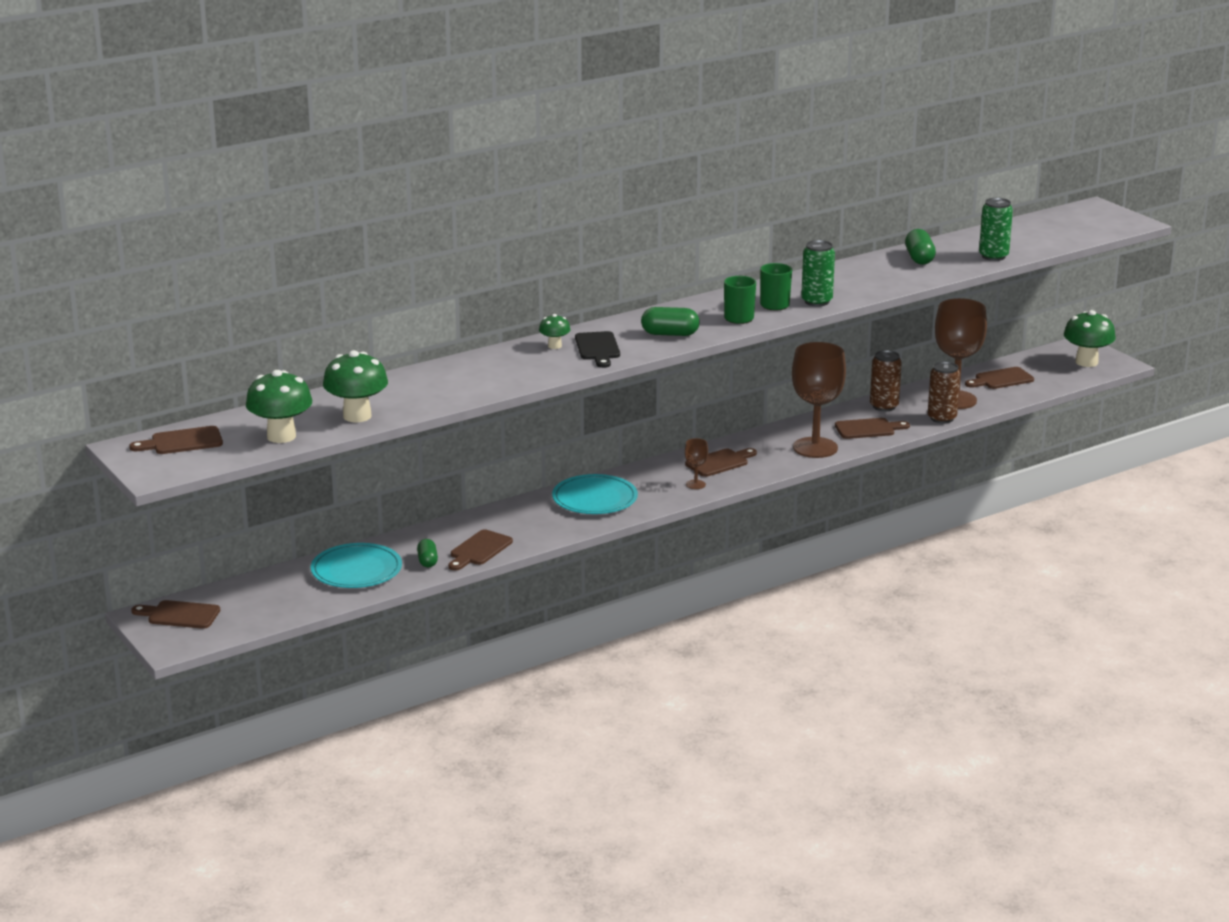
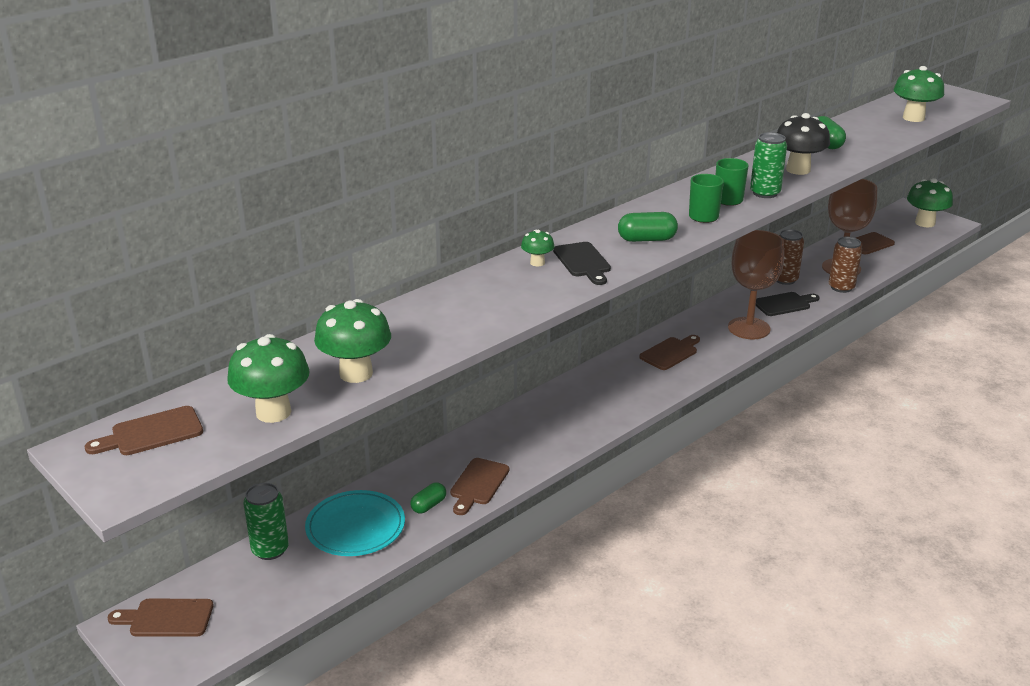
camera: 10 degrees left, 5 degrees up
(427, 561) = (428, 505): green capsule -> green capsule turned 60 degrees clockwise
(594, 499) = (571, 407): turquoise plate -> none
(695, 484) = (660, 380): brown goblet -> none
(868, 282) = (798, 170): none -> black mushroom
(868, 429) = (784, 304): brown cutting board -> black cutting board
(993, 256) = (888, 137): green can -> green can (270, 550)
(1040, 238) = (913, 118): none -> green mushroom

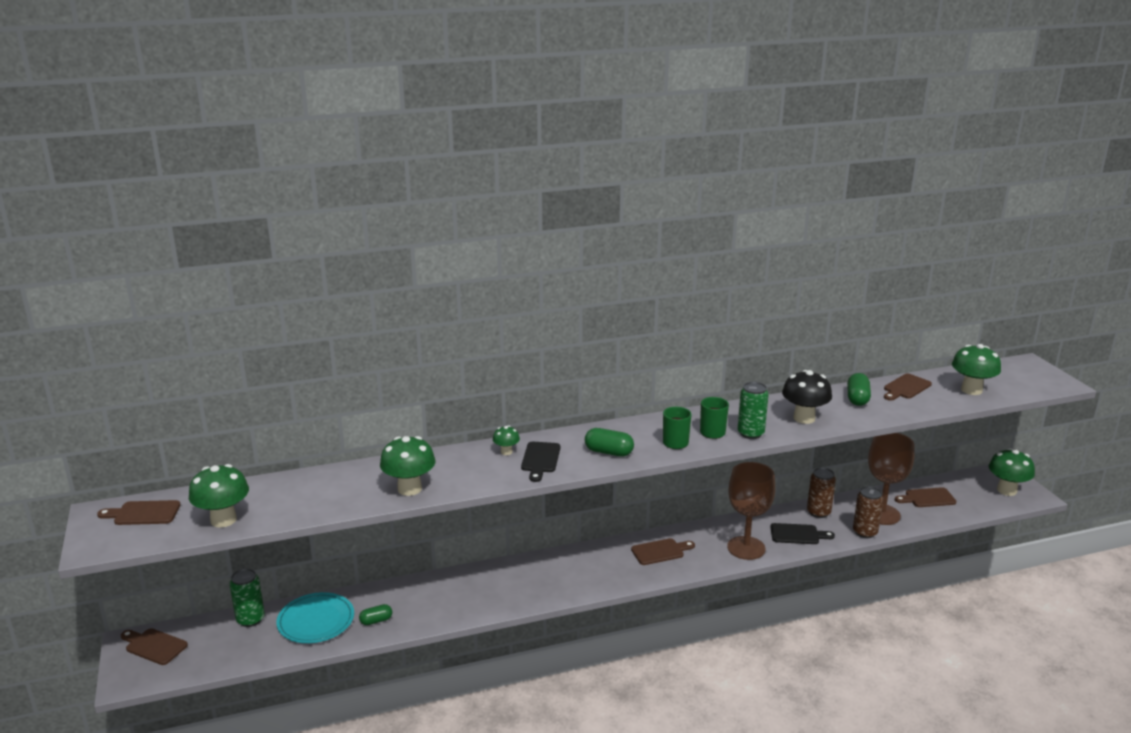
camera: 25 degrees right, 5 degrees down
(356, 373) = (299, 506): green mushroom -> green mushroom (409, 489)
(478, 484) = (423, 615): brown cutting board -> brown cutting board (905, 387)

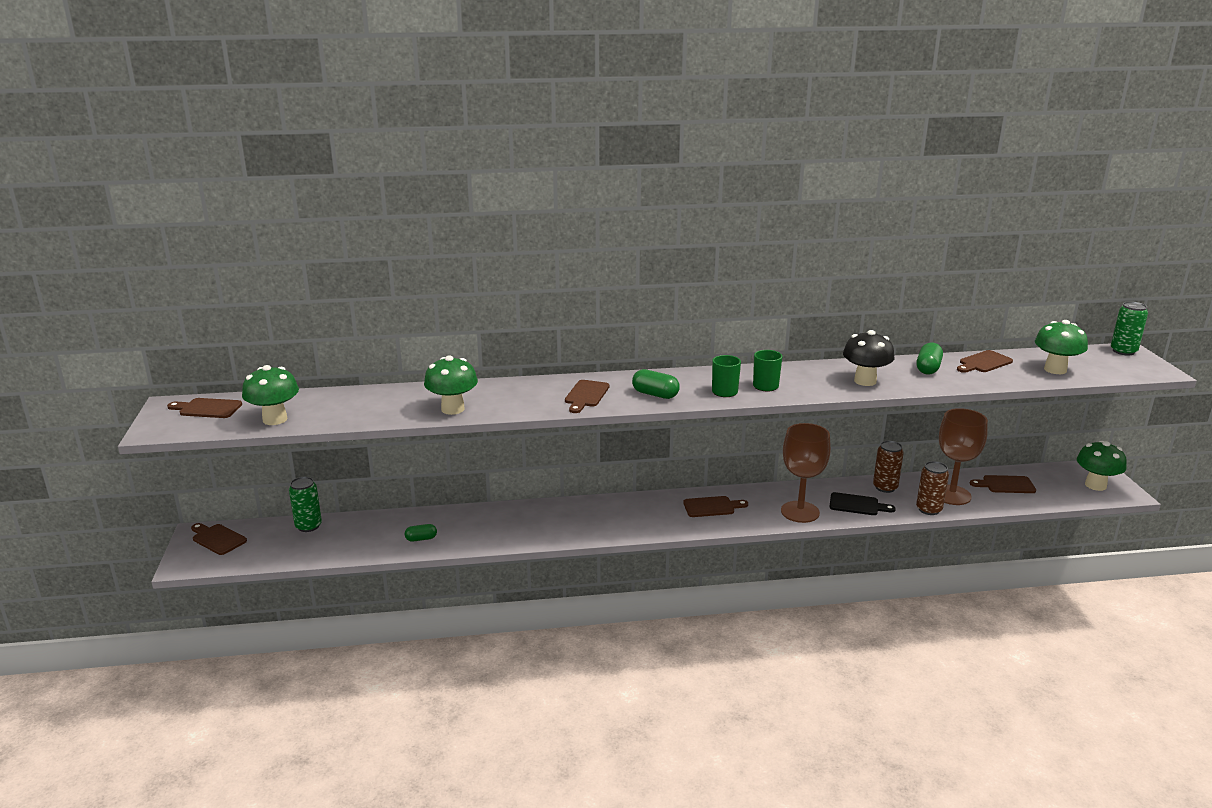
camera: 10 degrees right, 0 degrees up
(316, 621) = (366, 533): turquoise plate -> none
(506, 452) = (556, 387): green mushroom -> none
(540, 459) = (586, 395): black cutting board -> brown cutting board
(750, 433) = (804, 390): green can -> green can (1123, 351)

